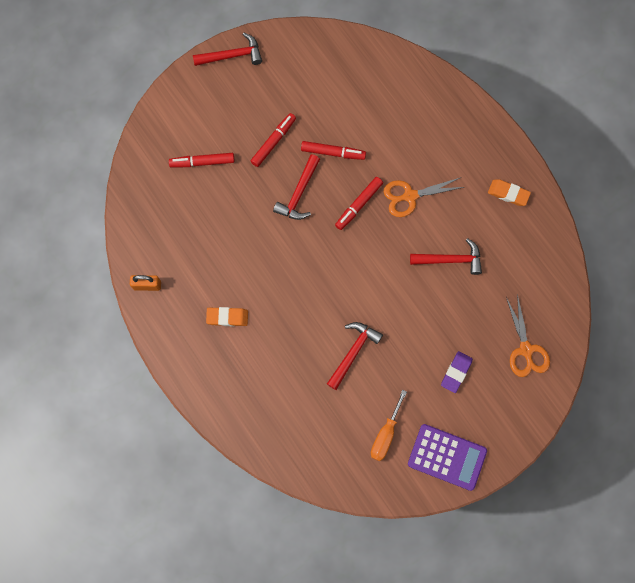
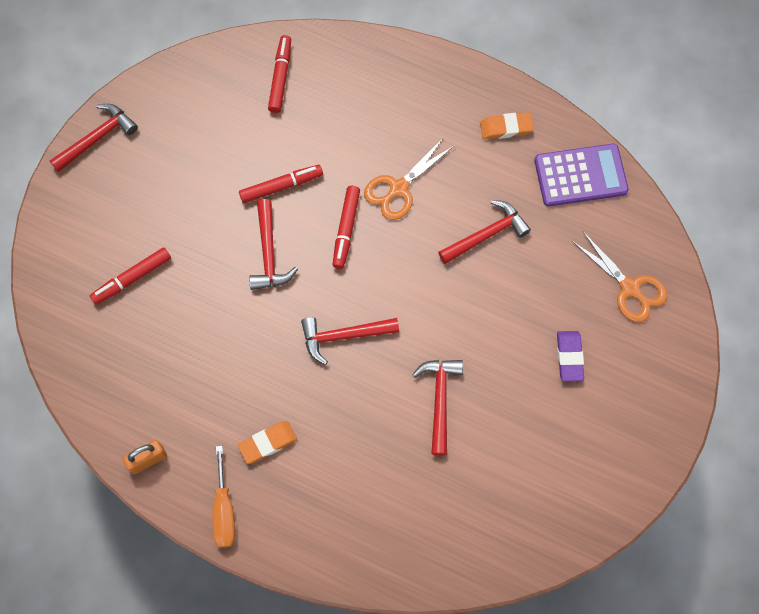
camera: 30 degrees left, 5 degrees down
(273, 142) = (204, 210): red marker -> red marker (280, 77)
(315, 275) = (343, 336): none -> red hammer
(385, 434) = (533, 474): orange screwdriver -> orange screwdriver (224, 510)
(447, 457) = (617, 459): purple calculator -> purple calculator (580, 175)

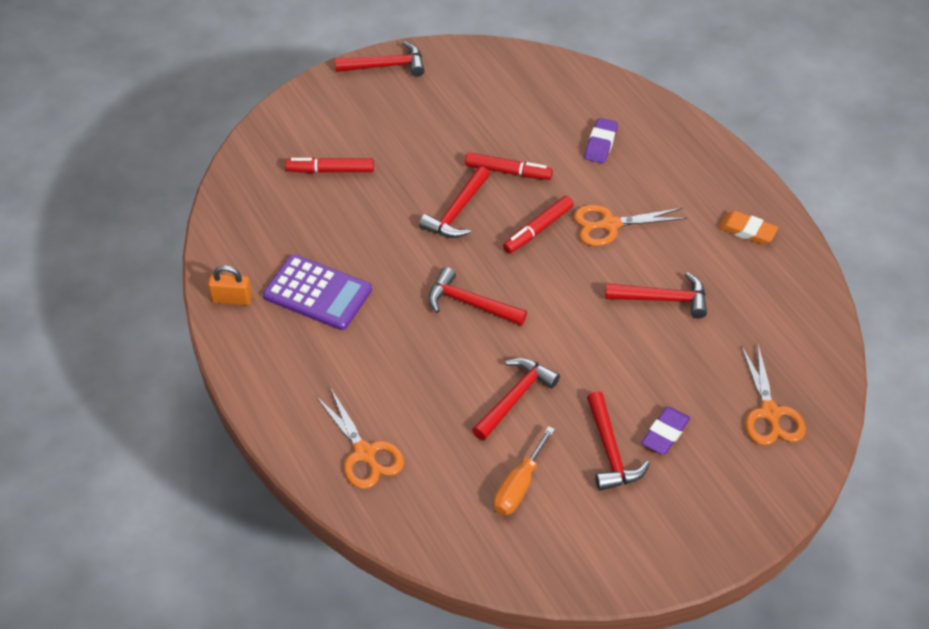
camera: 35 degrees right, 20 degrees down
(224, 510) = (260, 370): orange screwdriver -> orange screwdriver (519, 486)
(268, 443) = (338, 343): orange eraser -> none
(280, 77) = (572, 98): red marker -> none
(336, 111) = (600, 144): none -> purple eraser
(363, 528) = (364, 453): none -> orange scissors
(541, 400) = (610, 451): none -> red hammer
(580, 175) = (791, 302): purple calculator -> purple calculator (317, 293)

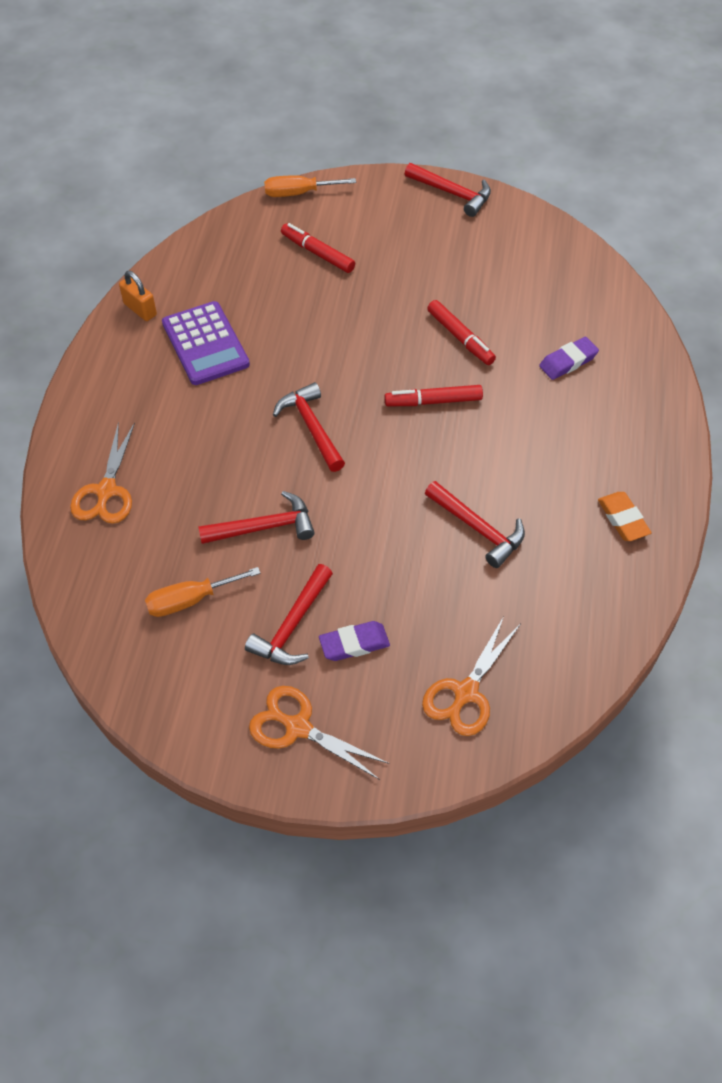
camera: 40 degrees right, 5 degrees up
(262, 132) = (298, 193): none -> orange screwdriver
(457, 212) = (381, 346): red hammer -> none
(610, 225) = (501, 436): orange scissors -> orange scissors (298, 727)

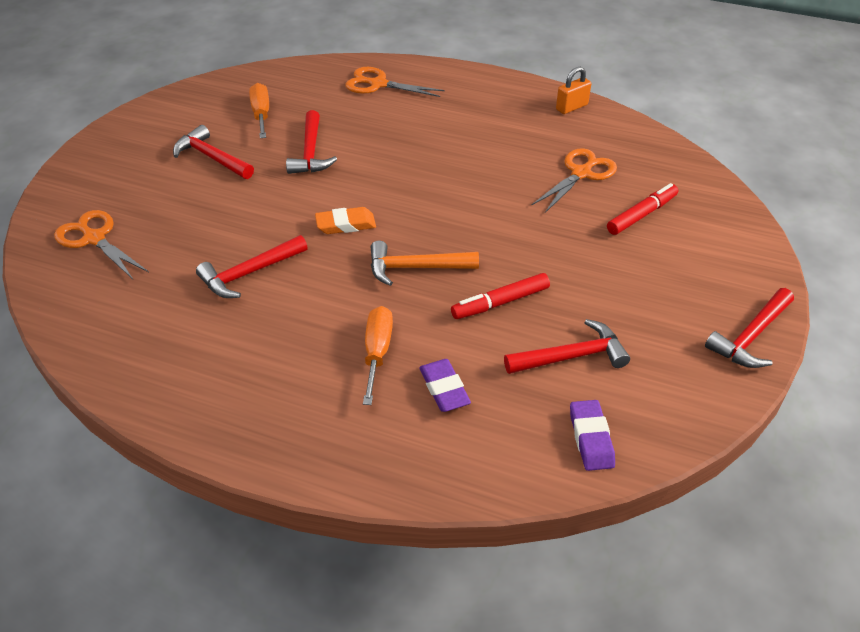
camera: 100 degrees right, 10 degrees down
(205, 344) = (523, 137): purple calculator -> none
(298, 193) = (739, 211): orange screwdriver -> orange screwdriver (377, 352)
(298, 727) = (126, 152): orange scissors -> orange scissors (581, 173)
(311, 427) = (408, 187): red hammer -> red hammer (571, 356)
(354, 644) = (177, 186): purple eraser -> purple eraser (591, 438)
(433, 401) = (415, 268): red marker -> orange hammer
(623, 519) = (207, 385): orange eraser -> orange eraser (346, 224)

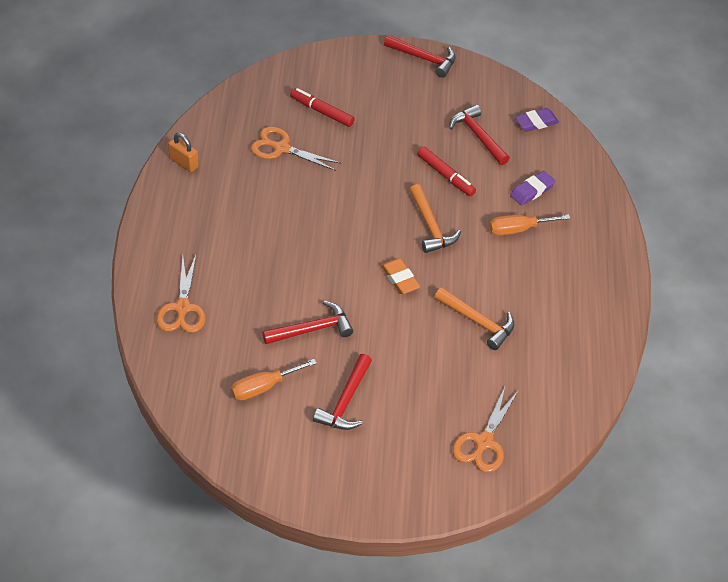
camera: 110 degrees left, 5 degrees up
(249, 273) = (478, 322): red hammer -> orange hammer

